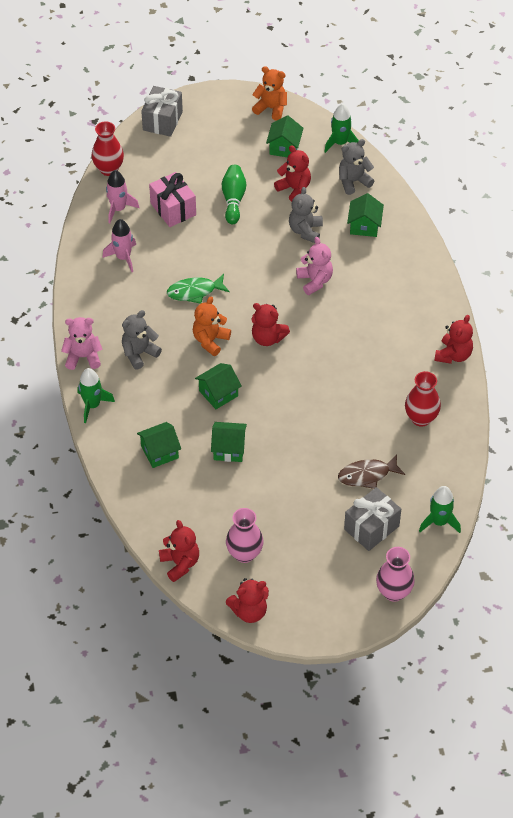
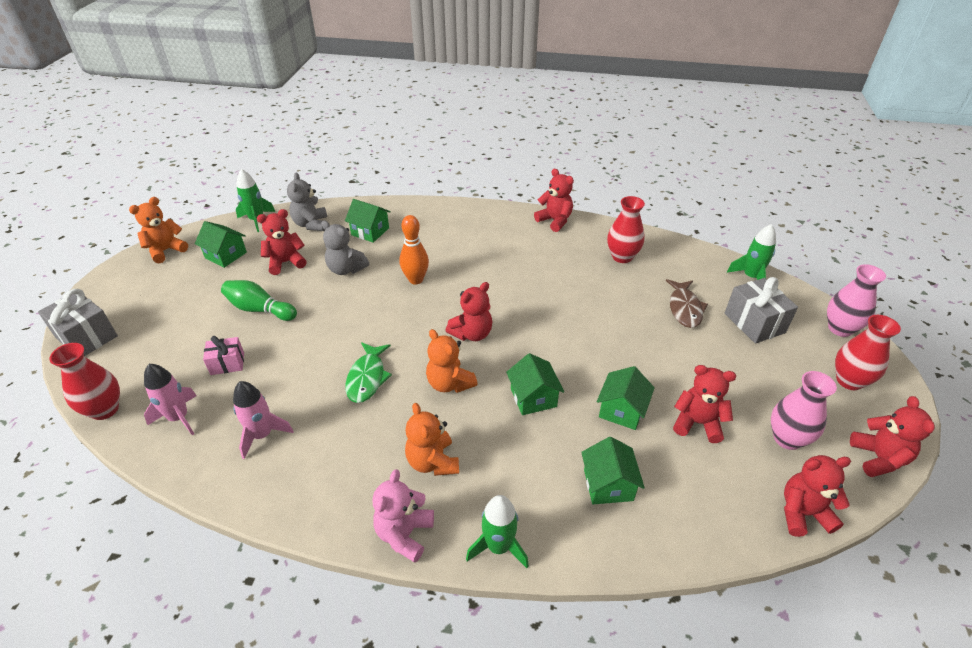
camera: 70 degrees left, 10 degrees down
(139, 353) = (433, 462): grey teddy bear -> orange teddy bear
(173, 209) = (227, 363): pink gift -> pink gift, size x0.61
(236, 497) = (697, 423): none -> red teddy bear
(315, 281) = (416, 280): pink teddy bear -> orange bowling pin
(327, 596) = (849, 381): none -> red vase

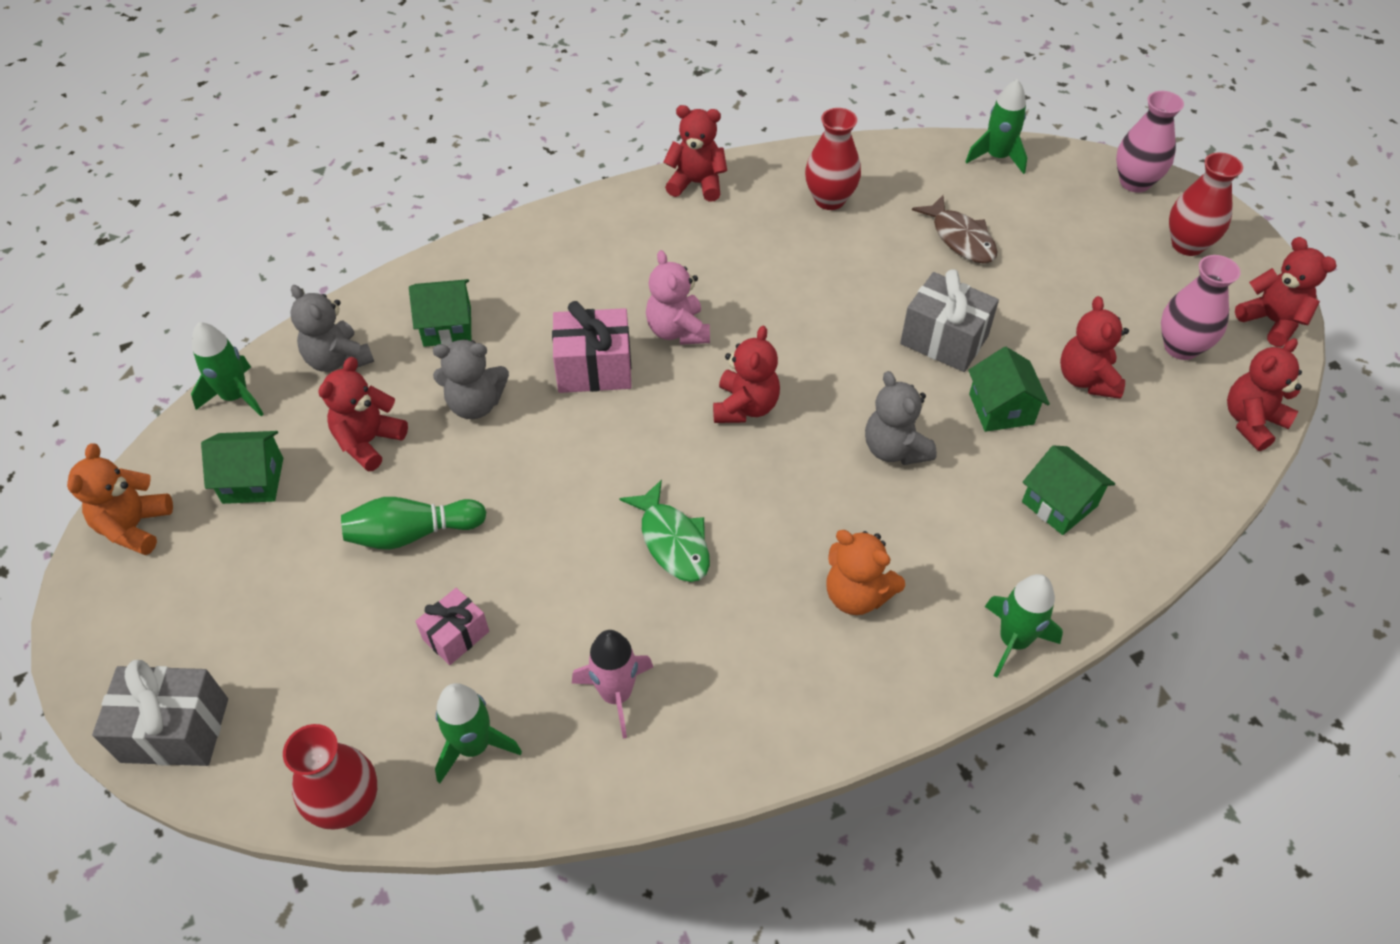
camera: 35 degrees left, 10 degrees up
(179, 417) = (473, 746): pink rocket -> green rocket
(404, 534) = (906, 693): pink teddy bear -> pink teddy bear (677, 331)
(416, 280) = (594, 369): orange bowling pin -> pink gift
(449, 383) = (782, 488): orange teddy bear -> none
(533, 397) = (894, 449): green house -> grey teddy bear
(697, 423) = (1086, 379): red teddy bear -> red teddy bear turned 75 degrees counterclockwise
(754, 323) = (1047, 219): grey gift -> grey gift (944, 340)

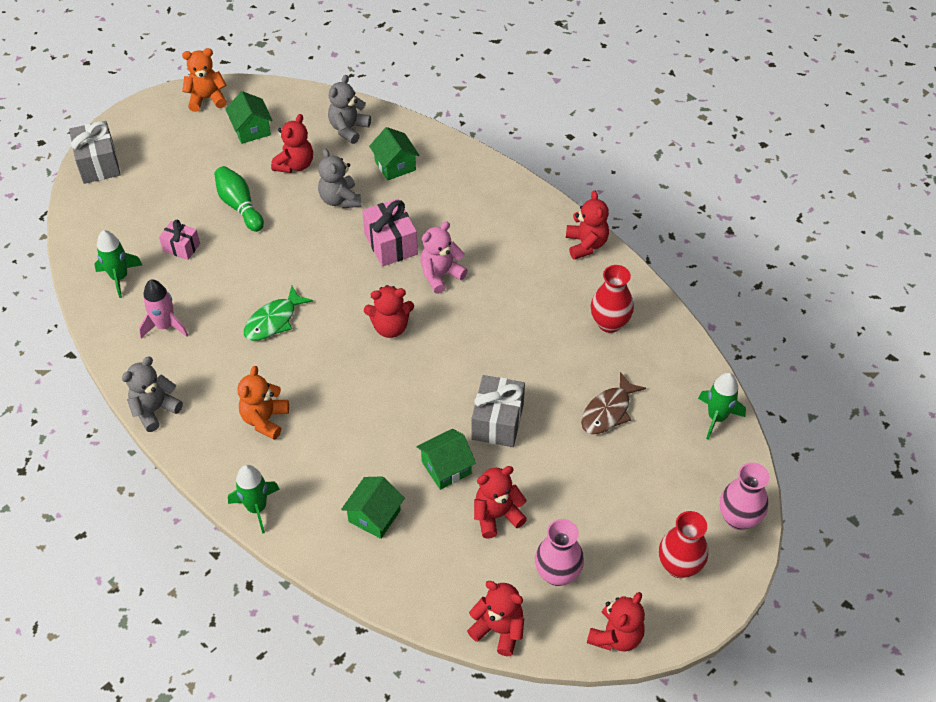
camera: 70 degrees right, 0 degrees up
(236, 396) = (305, 99): green rocket -> none
(347, 805) = (76, 241): red vase -> none
(369, 442) = (295, 165): red teddy bear -> red teddy bear turned 105 degrees clockwise
(894, 449) = (386, 414): grey teddy bear -> grey teddy bear (155, 410)

